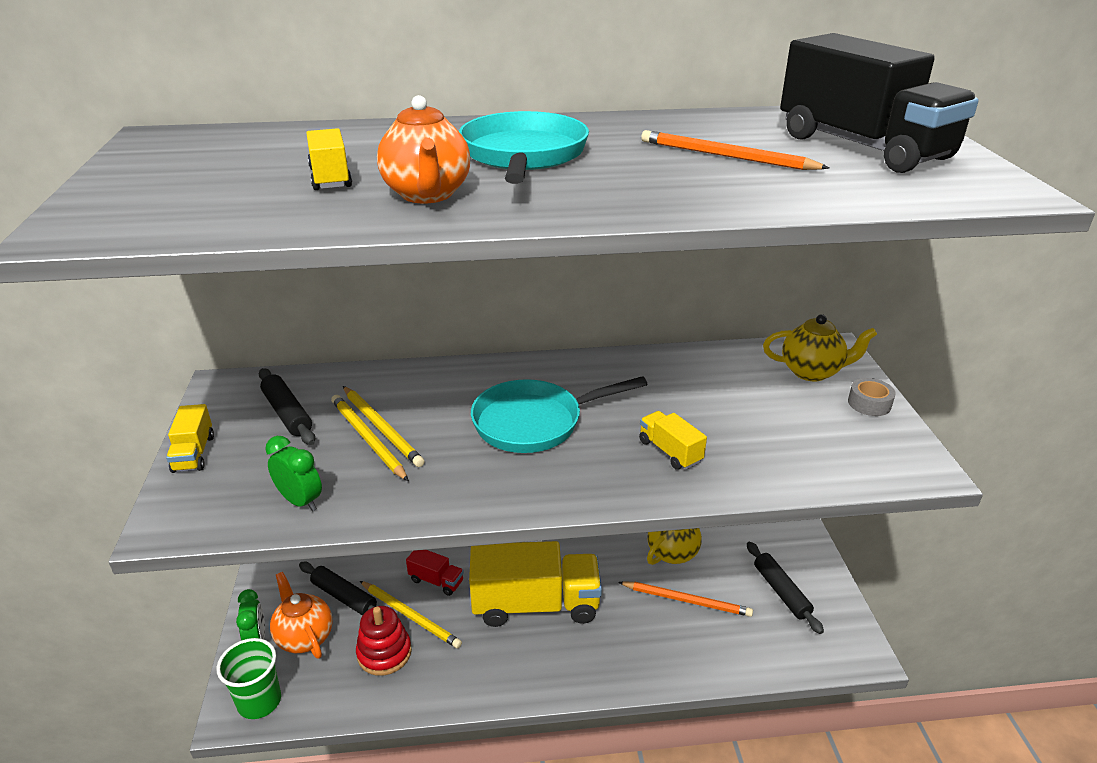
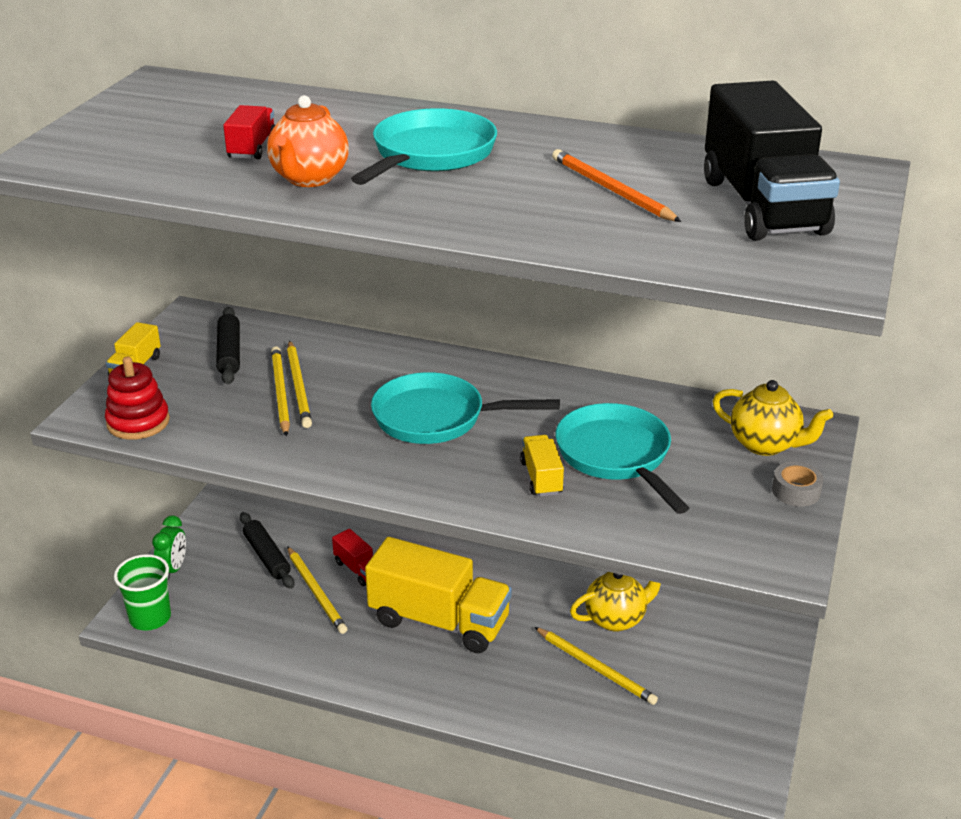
camera: 25 degrees right, 0 degrees up
(300, 501) = (192, 428): green clock -> none
(304, 637) = (214, 579): orange teapot -> none
(330, 178) = (252, 148): yellow truck -> red truck
(384, 653) = (274, 615): red stacking toy -> red stacking toy (138, 422)
(687, 600) = (596, 668): orange pencil -> yellow pencil
(713, 414) = (616, 456): none -> turquoise pan
(781, 591) = (706, 694): black rolling pin -> none

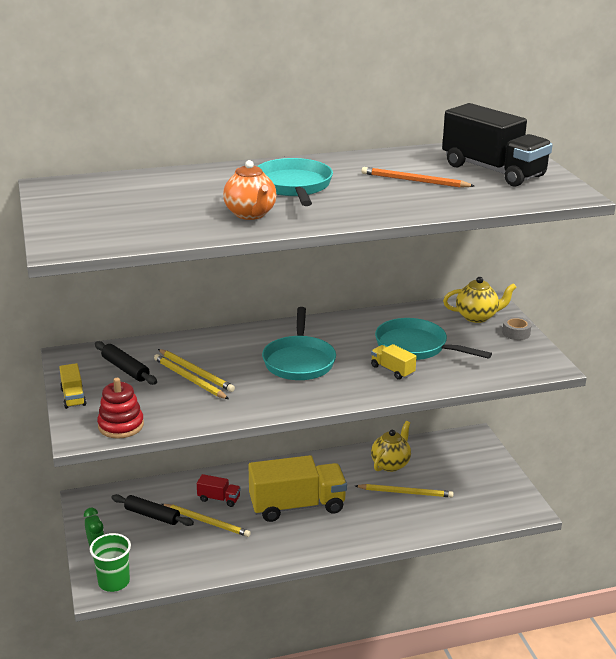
camera: 35 degrees left, 5 degrees down
(252, 148) = (186, 207): red truck -> none
(437, 418) = (299, 361): turquoise pan -> turquoise pan turned 60 degrees counterclockwise

